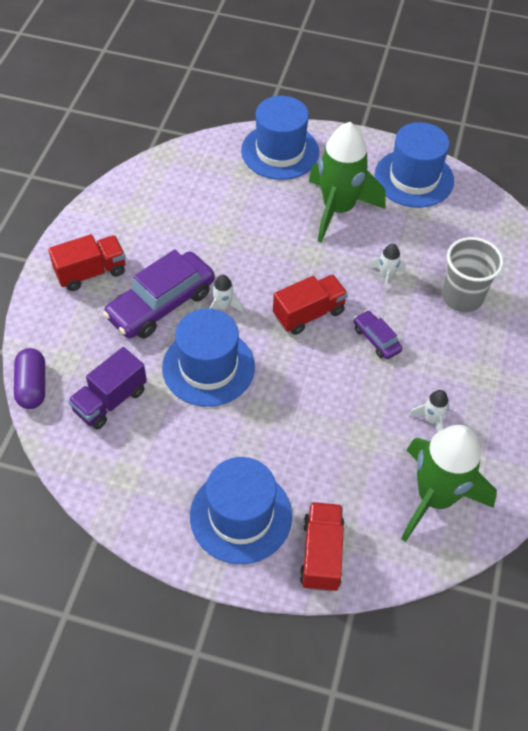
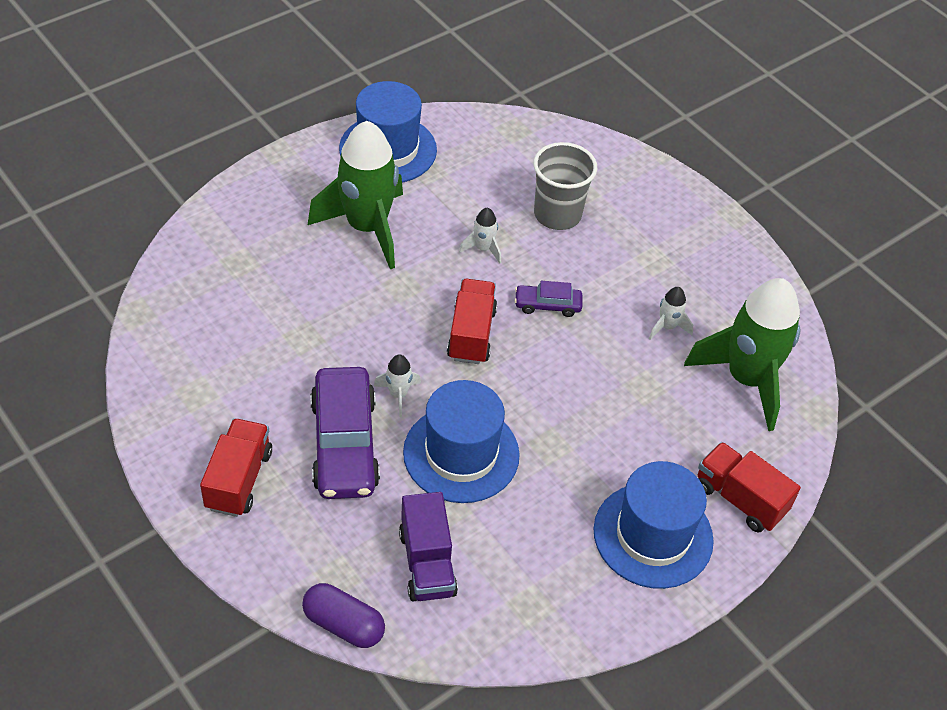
camera: 55 degrees left, 5 degrees down
(280, 151) = (243, 220): blue hat -> none

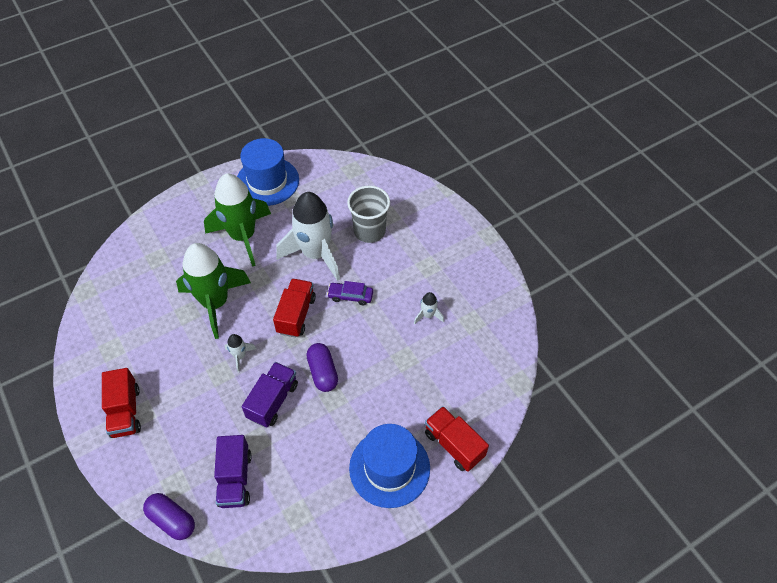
camera: 10 degrees right, 5 degrees up
(239, 479) = (125, 411): red truck -> red truck turned 150 degrees clockwise
(344, 444) = (198, 390): purple car -> none
(461, 454) = (273, 401): blue hat -> purple truck
(483, 249) = (315, 254): white rocket -> white rocket, size x2.42
(528, 411) = (323, 372): none -> purple capsule
(746, 379) = (475, 356): green rocket -> green rocket (215, 303)

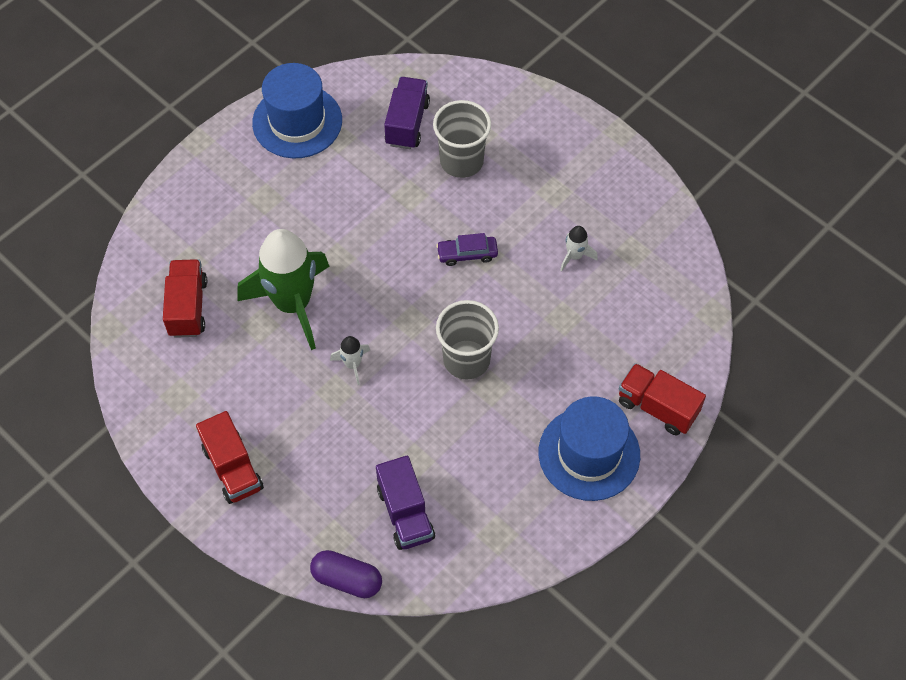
camera: 15 degrees left, 5 degrees up
(243, 236) = (294, 206): green rocket -> none
(273, 401) = (416, 409): purple truck -> purple truck (407, 123)
(296, 315) = (405, 295): red truck -> red truck (187, 307)
(315, 254) = (401, 208): white rocket -> none
(323, 372) = (466, 359): purple capsule -> grey cup

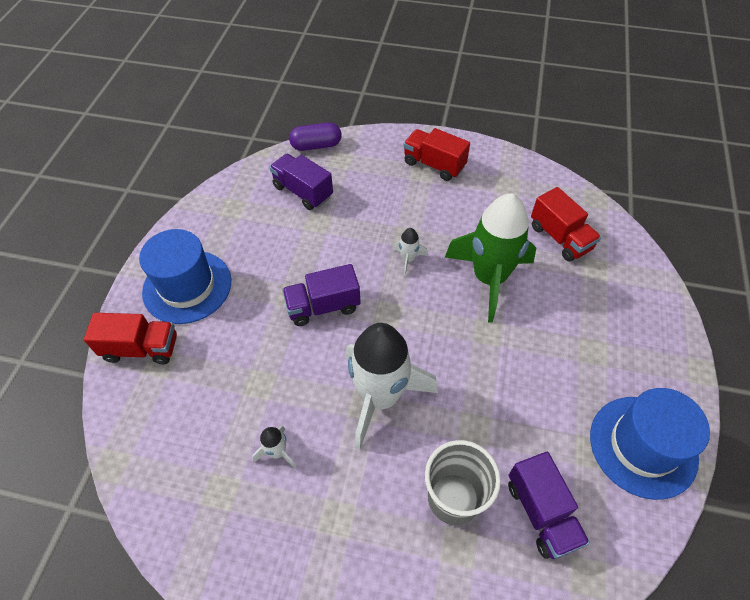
camera: 150 degrees right, 5 degrees down
(466, 359) = (323, 306): grey cup -> purple truck
(467, 254) = (380, 397): purple car -> white rocket

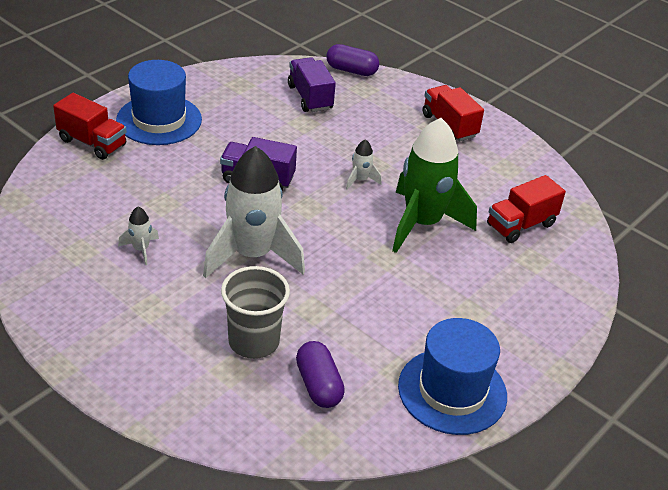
camera: 25 degrees right, 15 degrees down
(541, 512) = (318, 385): purple truck -> purple capsule
(560, 238) = (521, 225): red truck -> red truck turned 60 degrees clockwise

